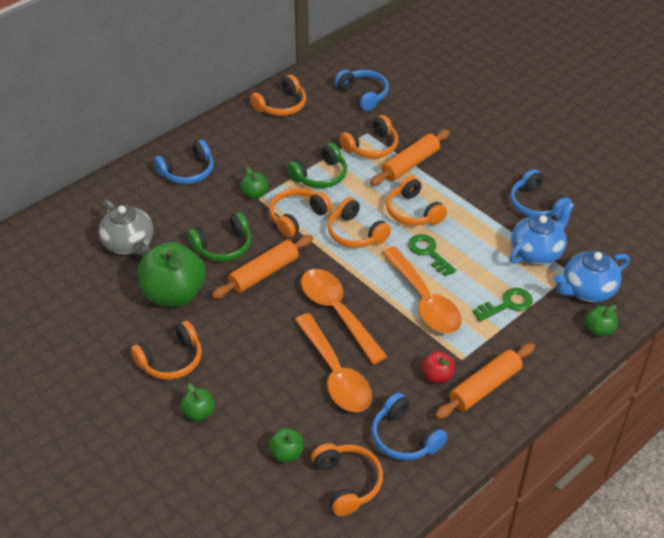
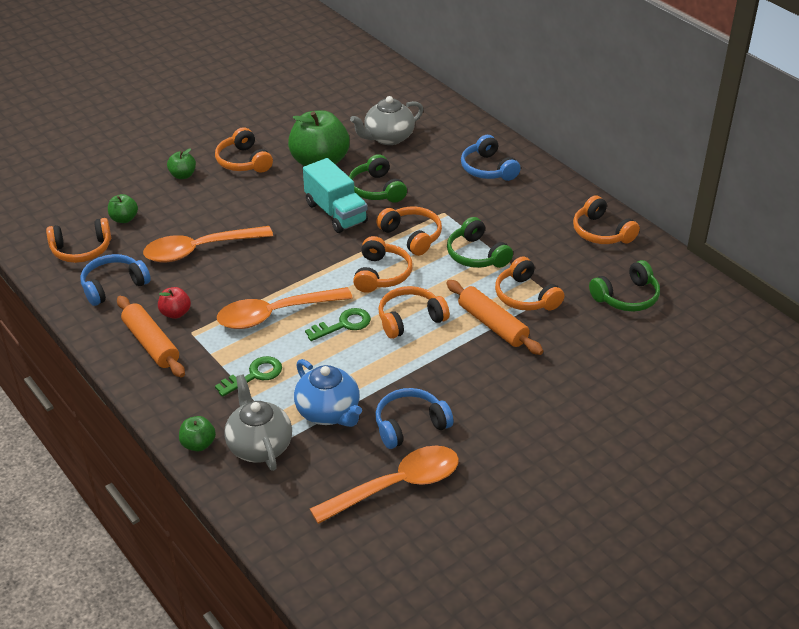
camera: 95 degrees right, 5 degrees down
(255, 194) = (450, 210): green apple -> none
(264, 273) = (335, 213): orange rolling pin -> turquoise truck
(337, 312) = (273, 255): orange spoon -> orange spoon (396, 486)
(355, 233) = (381, 274): orange headphones -> orange headphones turned 135 degrees clockwise
(363, 95) = (626, 297): blue headphones -> green headphones
(507, 304) = (254, 375): green key -> green key turned 105 degrees counterclockwise
(587, 290) = (259, 446): blue teapot -> grey teapot

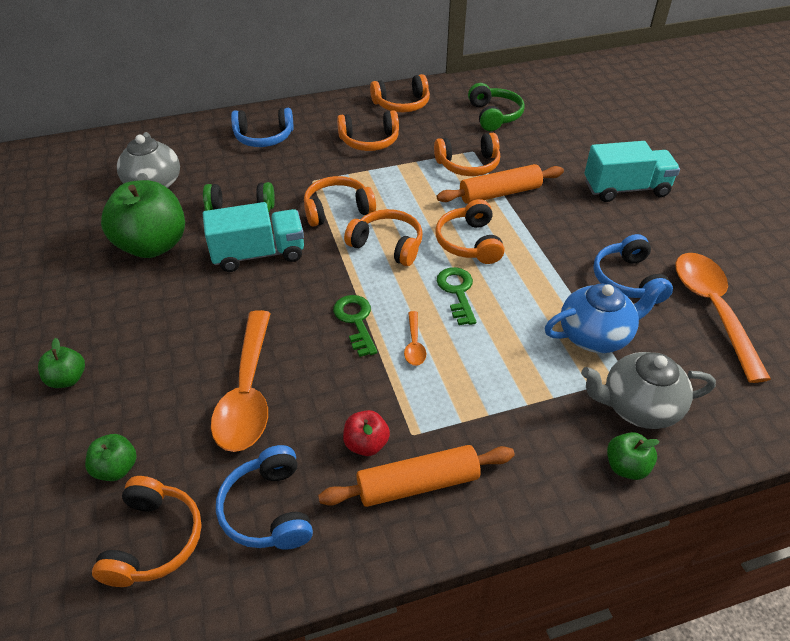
camera: 70 degrees left, 5 degrees up
(243, 161) = (91, 311): orange headphones -> orange headphones (369, 141)
(254, 375) = (516, 386): green key -> green key (356, 321)
(275, 314) = (414, 344): orange spoon -> orange spoon, size x0.43
(476, 255) = (392, 177): green headphones -> none
(554, 410) = (626, 189): none -> turquoise truck

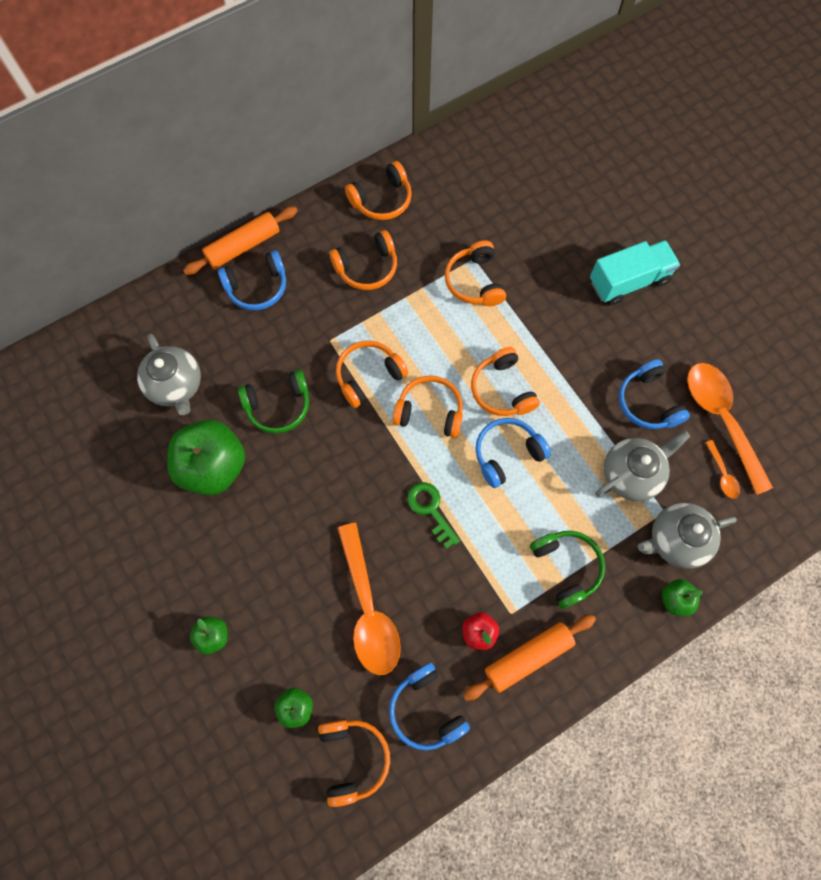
camera: 15 degrees left, 25 degrees up
(258, 254) = (316, 452): turquoise truck -> none
(414, 344) = (487, 523): orange spoon -> orange spoon (722, 474)
(457, 292) = (507, 454): green key -> blue headphones
(468, 165) = (474, 281): orange headphones -> orange headphones turned 105 degrees clockwise
(494, 115) = (481, 197): green headphones -> green headphones (566, 567)
(500, 193) = (514, 316): orange rolling pin -> orange rolling pin (243, 246)
(595, 335) = (631, 474): blue teapot -> grey teapot

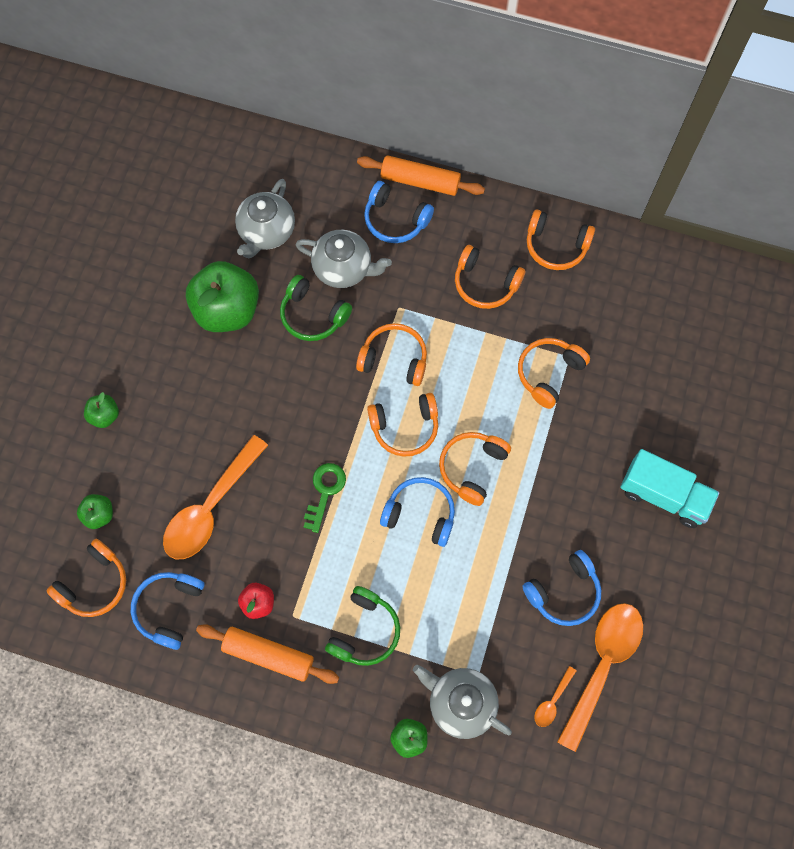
camera: 50 degrees right, 0 degrees up
(430, 411) = (405, 427): orange headphones -> orange headphones turned 105 degrees clockwise
(631, 474) = (488, 625): grey teapot -> grey teapot (343, 268)
(647, 402) = (564, 592): blue headphones -> blue headphones turned 150 degrees counterclockwise

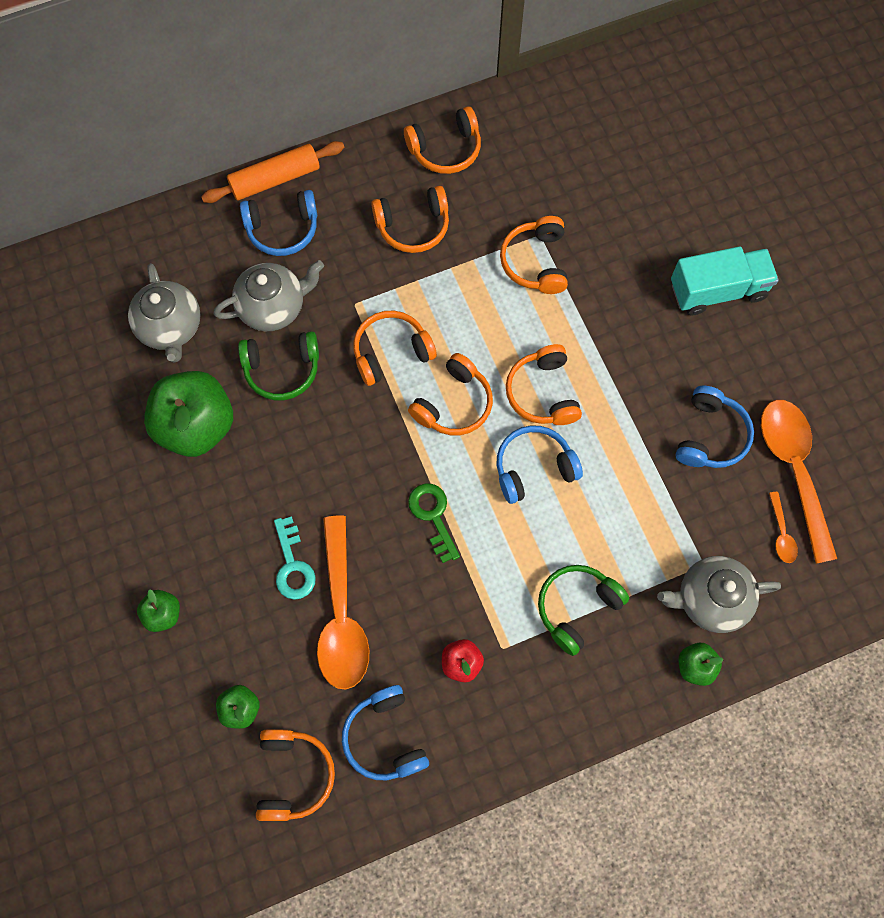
camera: 40 degrees left, 0 degrees up
(208, 450) = (293, 565): none -> turquoise key
(268, 655) = (512, 700): orange rolling pin -> none
(365, 631) = (576, 608): green headphones -> green headphones turned 120 degrees counterclockwise

